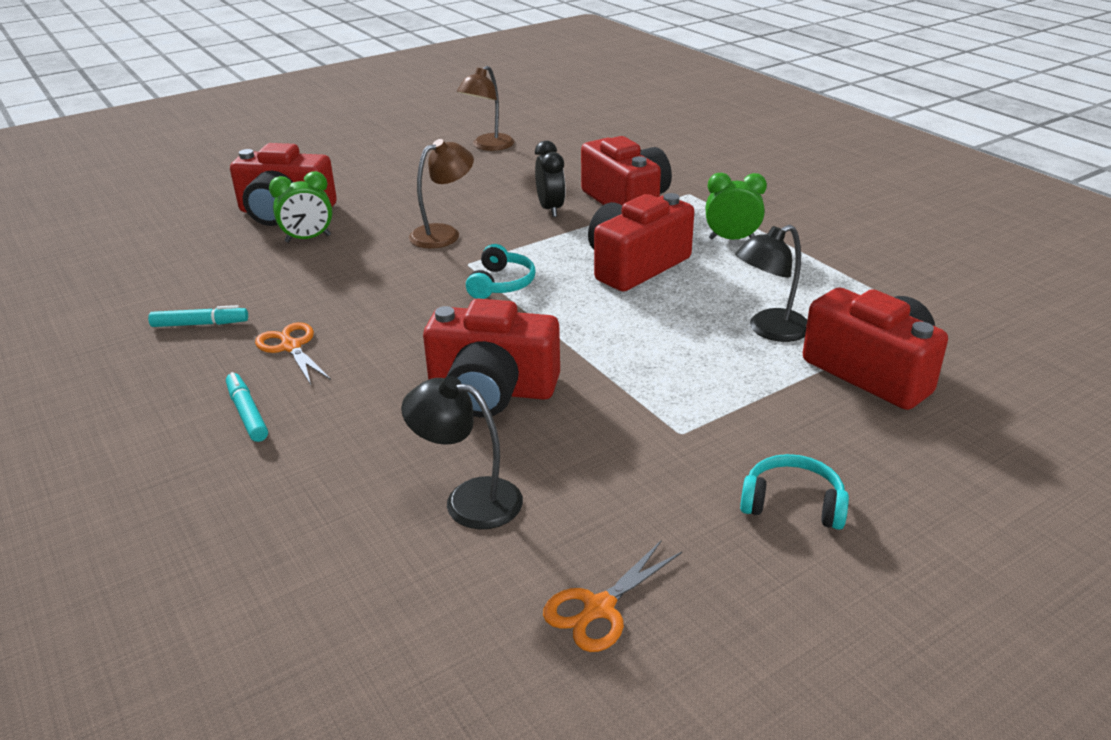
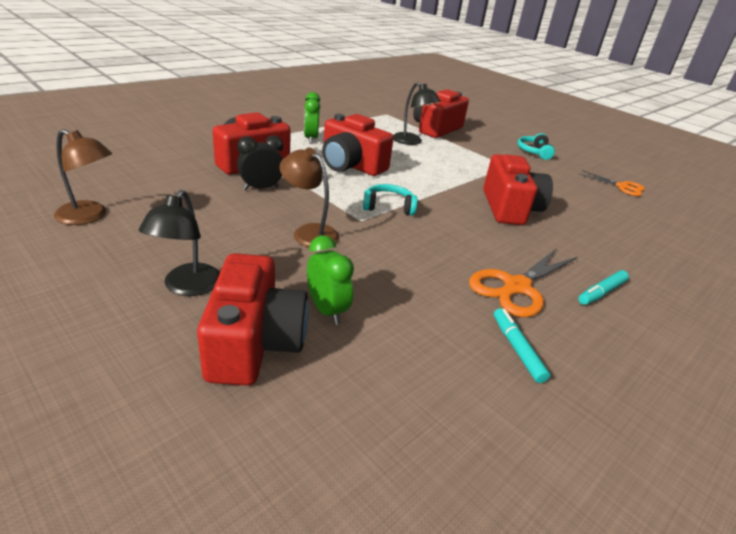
camera: 105 degrees left, 0 degrees up
(291, 346) = (516, 287): orange scissors -> orange scissors, size x1.58
(468, 499) = (596, 212): black lamp -> black lamp (187, 287)

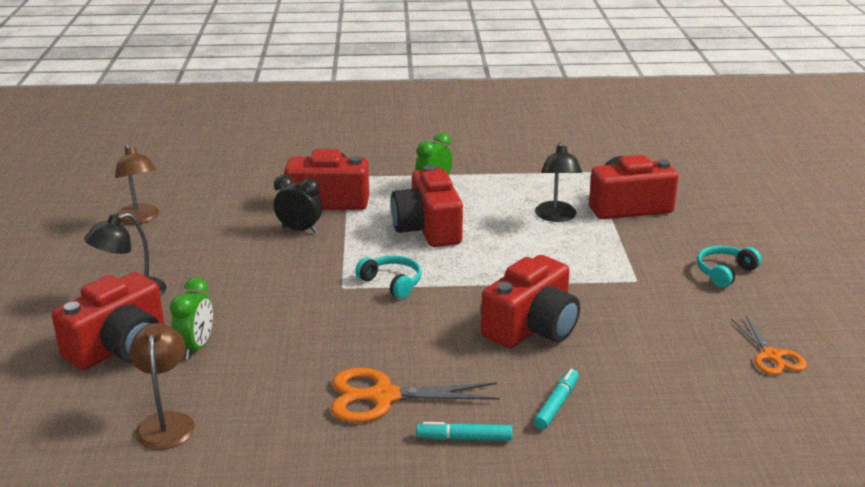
camera: 45 degrees right, 5 degrees down
(309, 232) = (278, 283): brown lamp -> brown lamp (166, 422)
(517, 349) = (290, 437): turquoise marker -> turquoise marker (556, 404)

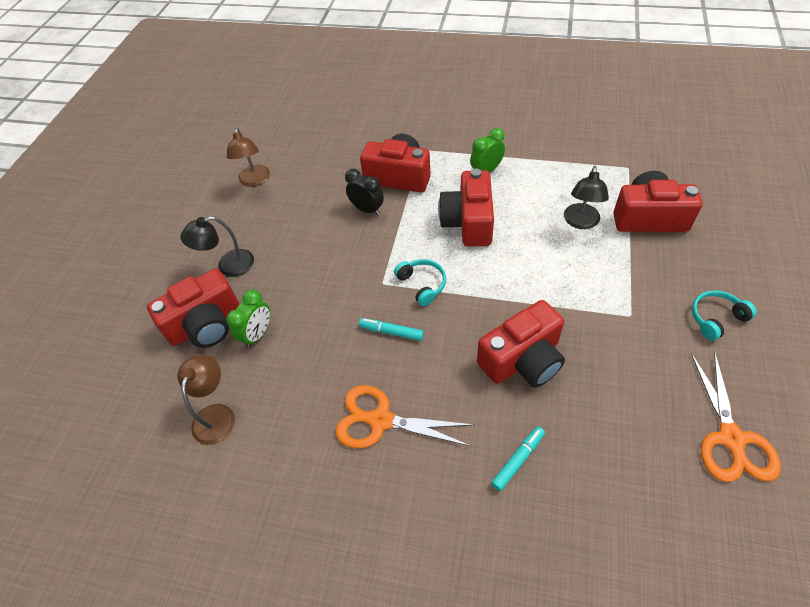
camera: 20 degrees right, 25 degrees up
(464, 438) = (431, 484): turquoise marker -> turquoise marker (391, 332)
(772, 356) = (731, 439): orange scissors -> orange scissors, size x1.58

